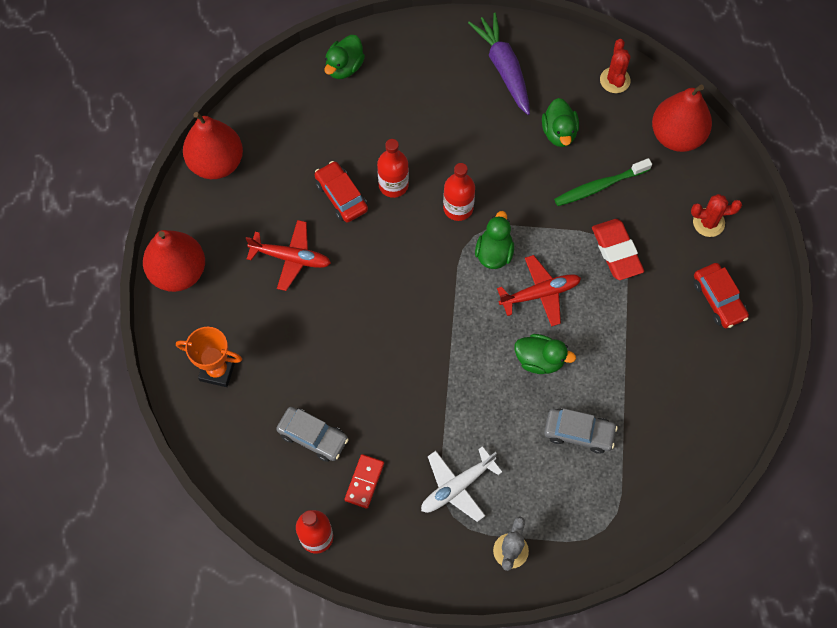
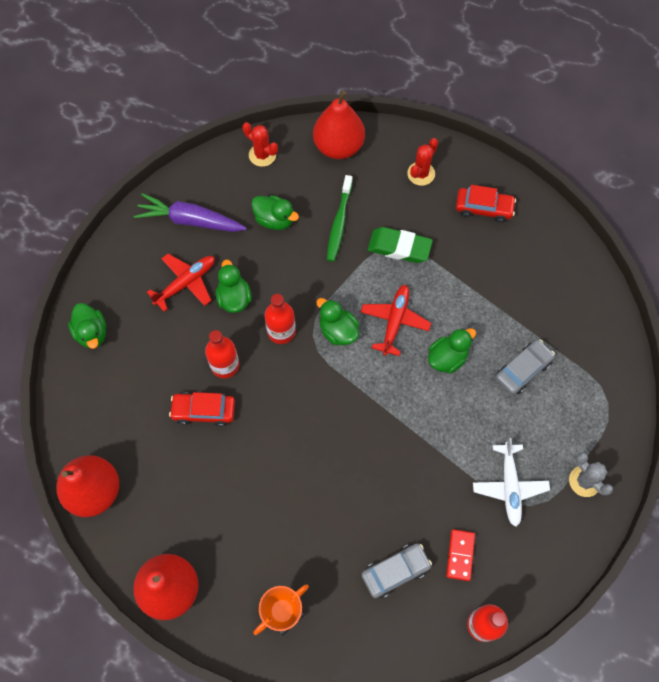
camera: 55 degrees left, 0 degrees up
(290, 258) = (227, 487): red plane -> red plane (185, 283)
(364, 482) = (460, 555): red domino -> red domino turned 45 degrees clockwise
(459, 151) = (234, 298): none -> green duck
(616, 252) = (399, 247): red eraser -> green eraser

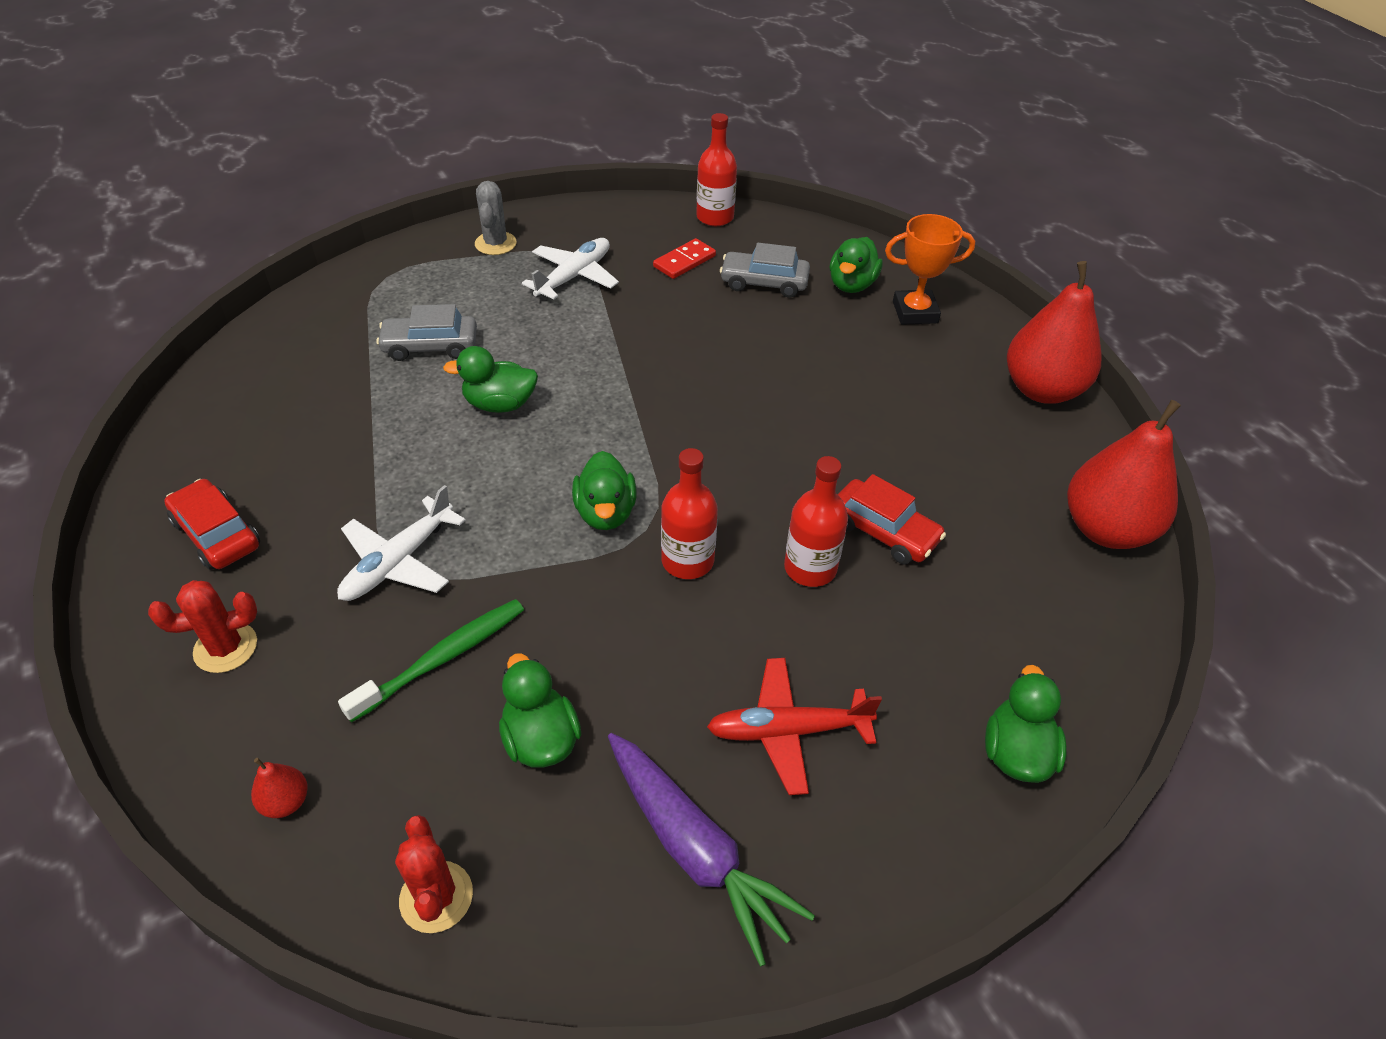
camera: 145 degrees left, 20 degrees down
(234, 298) = (722, 652): green duck -> green duck (851, 285)
(338, 147) = (286, 802): red pear -> red pear, size x0.41
(394, 322) = (518, 477): red plane -> none
(399, 247) = (399, 561): green eraser -> white plane

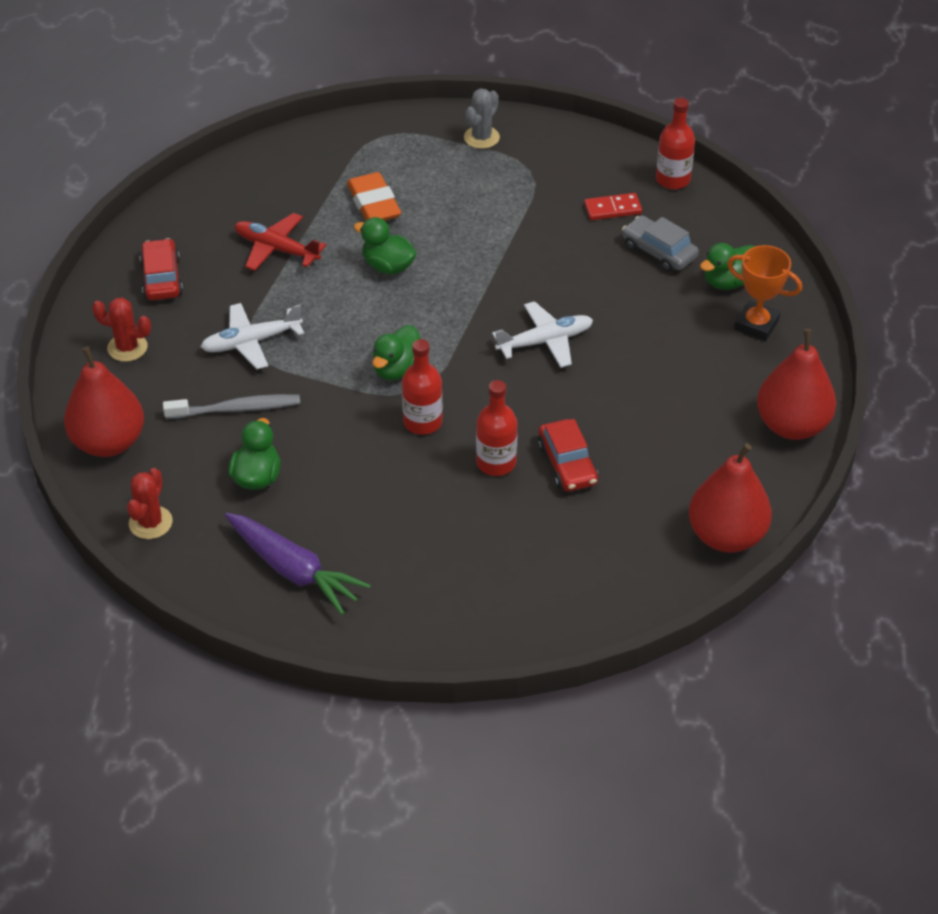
camera: 35 degrees right, 0 degrees up
(286, 802) = (109, 442): red pear -> red pear, size x2.44
(430, 346) = (374, 204): grey car -> orange eraser
(442, 658) = (236, 409): green toothbrush -> grey toothbrush
(573, 277) = (517, 188): white plane -> white plane (544, 341)
(695, 850) = (294, 570): purple carrot -> purple carrot turned 45 degrees counterclockwise
(789, 730) = (396, 542): red plane -> red plane (277, 249)
(1016, 752) = (519, 620): green duck -> none

